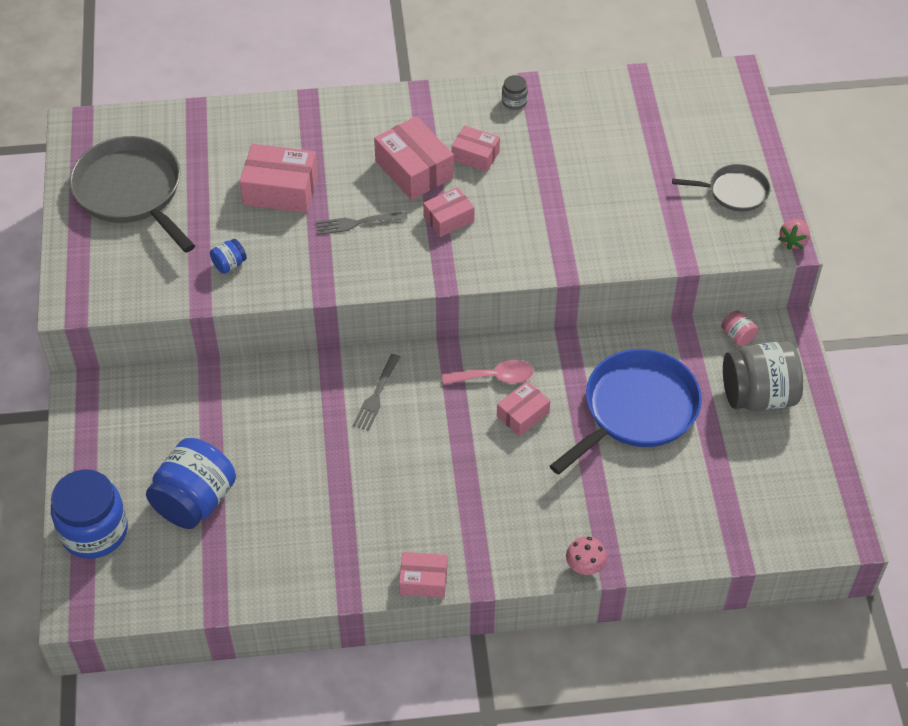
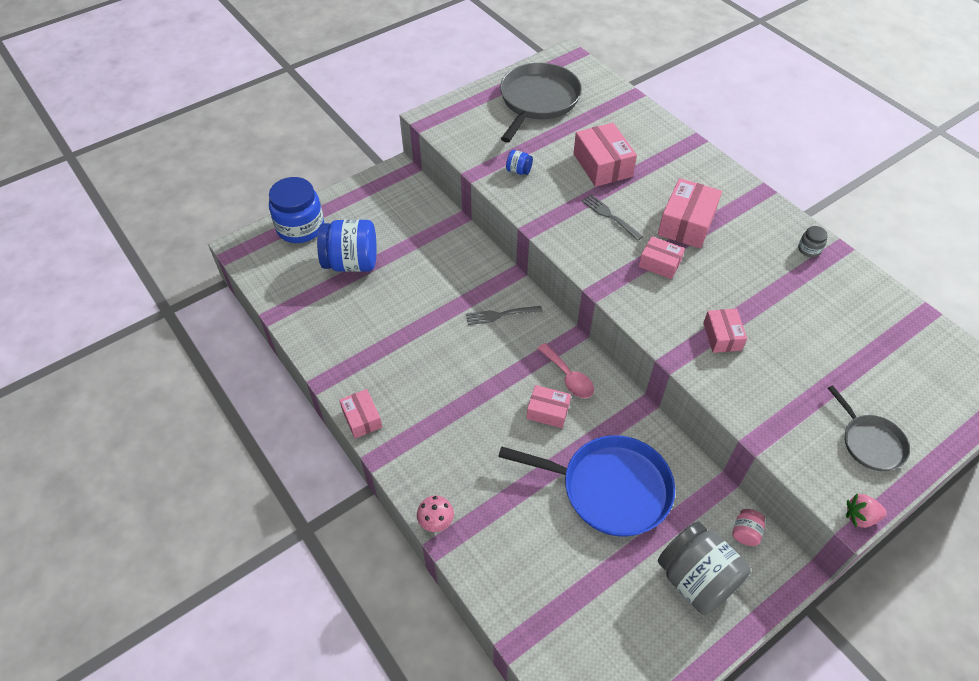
camera: 60 degrees right, 0 degrees up
(475, 155) = (733, 251): pink box -> pink box (722, 336)

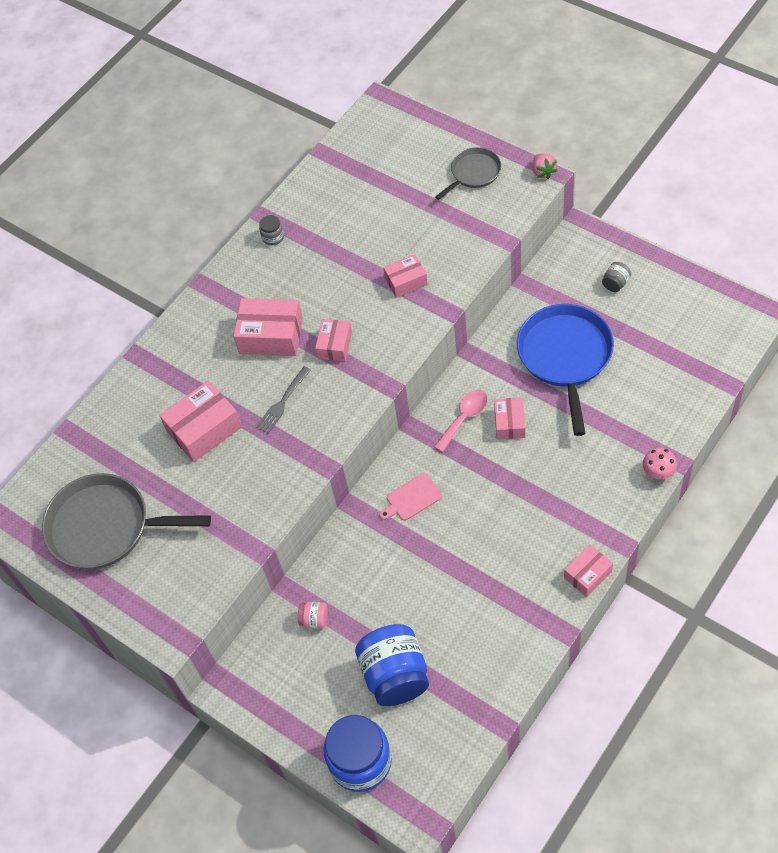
camera: 100 degrees left, 5 degrees up
(501, 315) = (412, 498): grey fork -> pink cutting board
(519, 171) = (239, 507): blue jar -> none
(696, 579) = (615, 283): grey jar -> grey jar, size x0.43
(745, 533) = (561, 261): pink jar -> pink jar (314, 619)

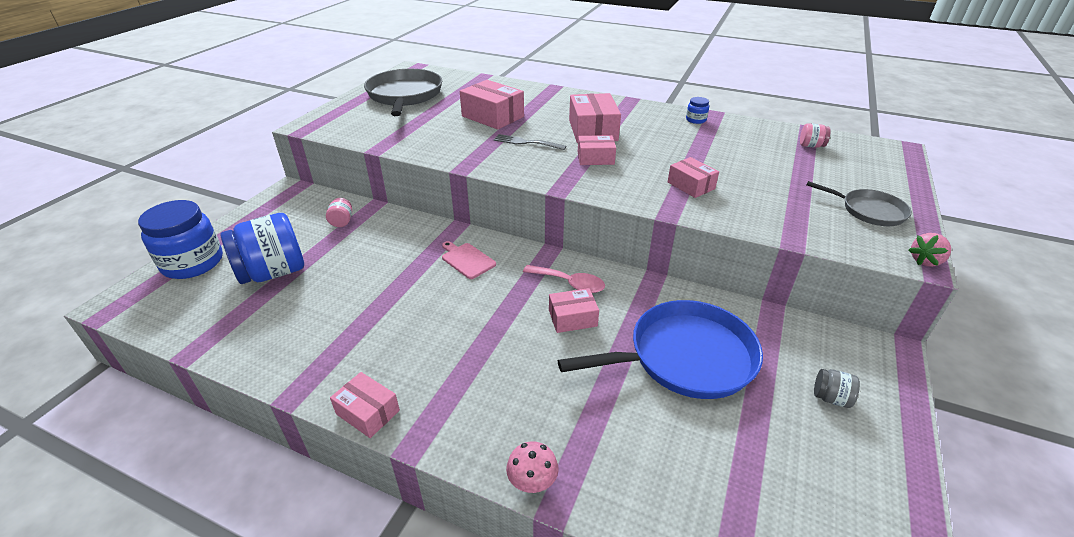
camera: 70 degrees right, 20 degrees down
(273, 237) = (696, 120): grey jar -> blue jar
(356, 164) = (811, 146): none -> pink jar

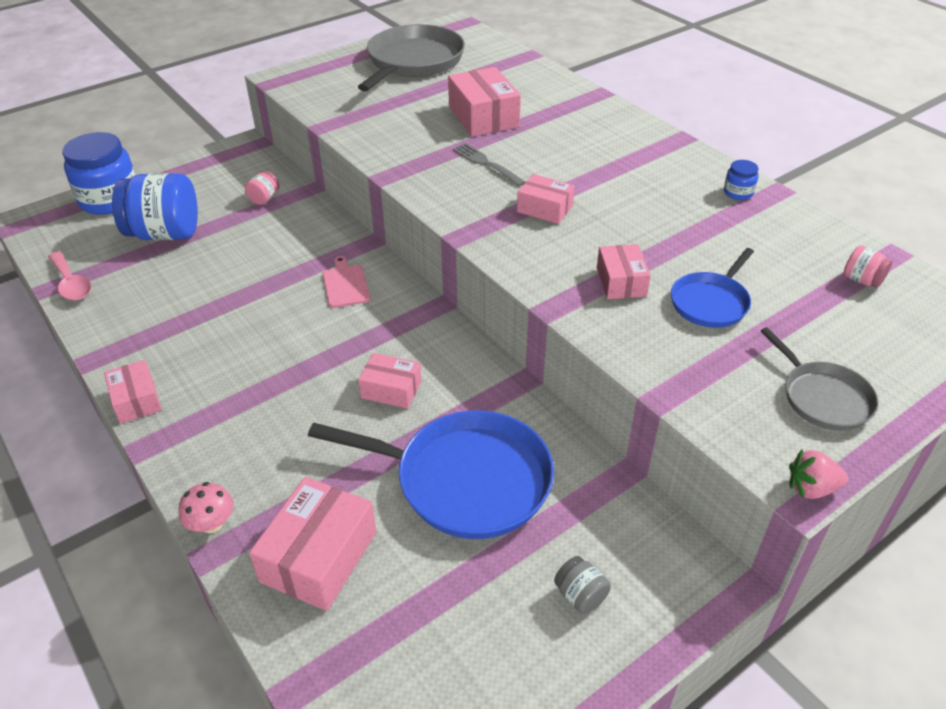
camera: 30 degrees right, 5 degrees up
(569, 283) = (424, 351): pink spoon -> pink spoon (71, 284)
(592, 130) = (582, 169): pink box -> pink box (319, 556)
(753, 181) = (711, 302): none -> blue pan

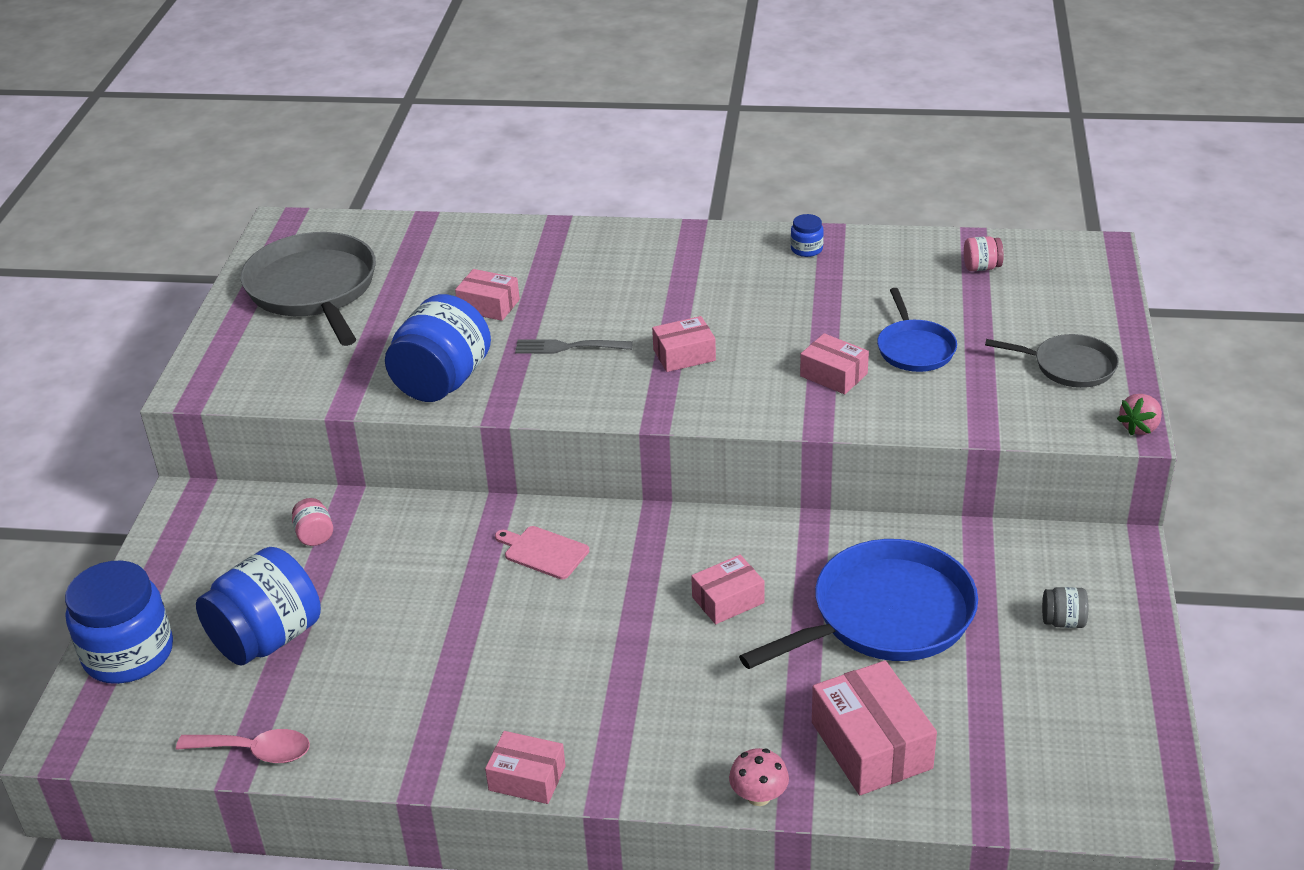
camera: 45 degrees left, 5 degrees down
(390, 142) = (442, 381): none -> blue jar
(483, 117) = (489, 305): pink box -> pink box, size x0.61

